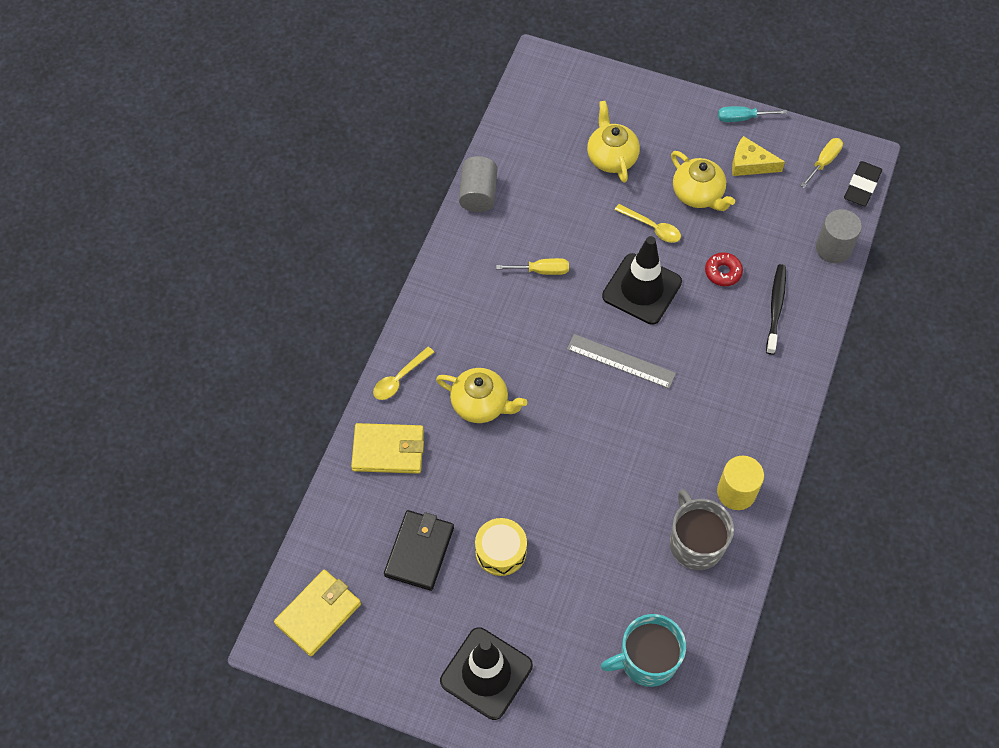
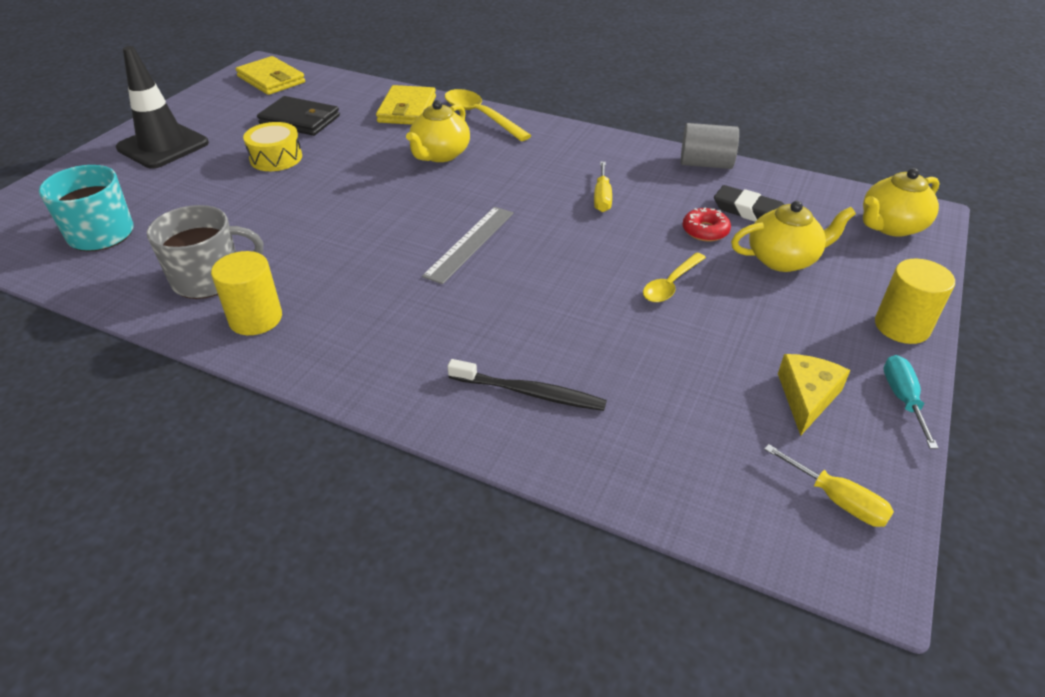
camera: 95 degrees right, 20 degrees down
(399, 379) = (480, 116): yellow spoon -> yellow spoon, size x1.56
(641, 289) = (572, 267): black traffic cone -> none
(675, 104) = (902, 326): none -> yellow cylinder
(698, 194) = (734, 333): yellow teapot -> yellow teapot (890, 226)
(723, 272) = (596, 343): red donut -> red donut (705, 231)
(833, 248) = (643, 484): grey cylinder -> none
(862, 186) = (792, 553): black eraser -> black eraser (750, 211)

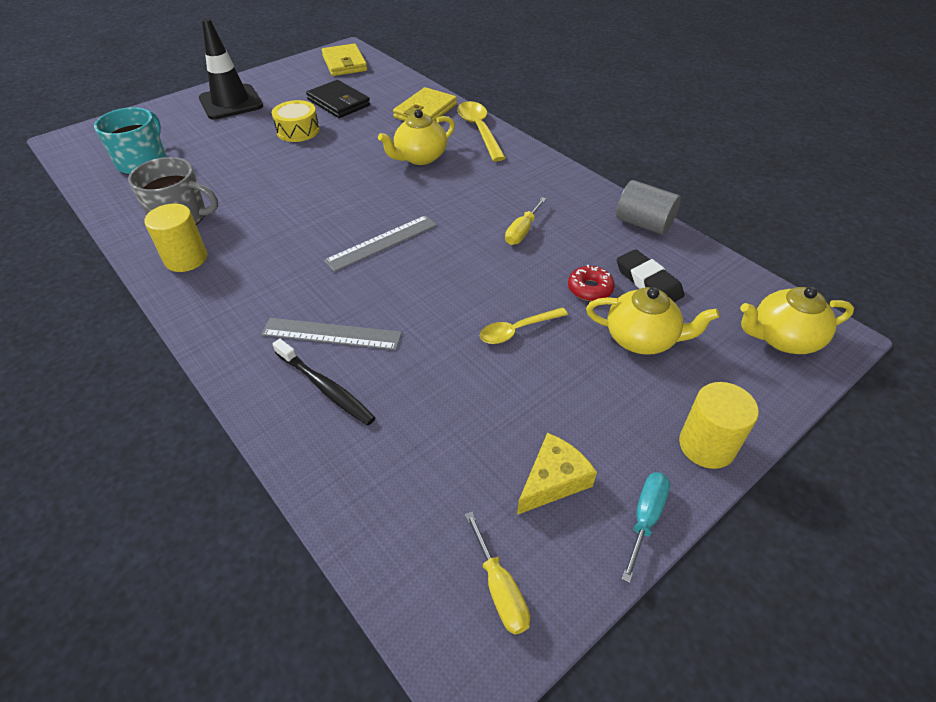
camera: 25 degrees right, 5 degrees up
(492, 342) = (331, 334): none -> grey ruler

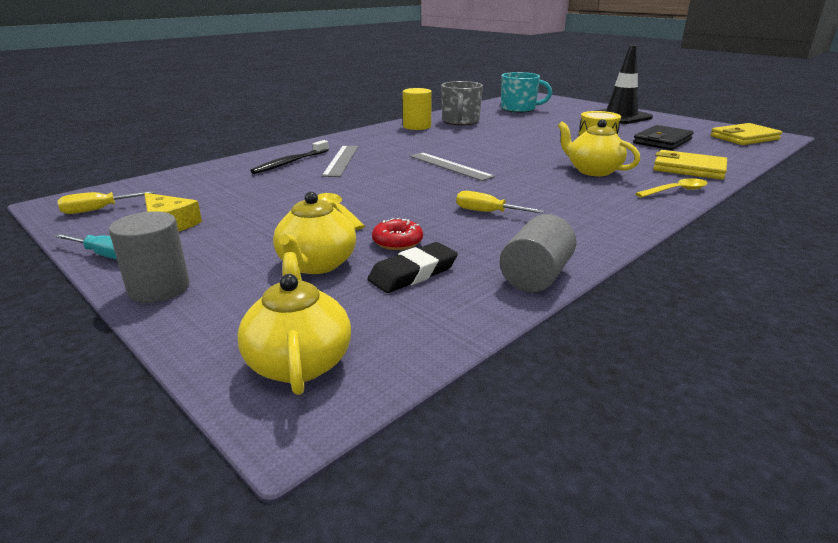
camera: 85 degrees right, 20 degrees down
(479, 130) = (676, 191): yellow spoon -> yellow spoon, size x0.64
(706, 445) = (159, 288): yellow cylinder -> grey cylinder

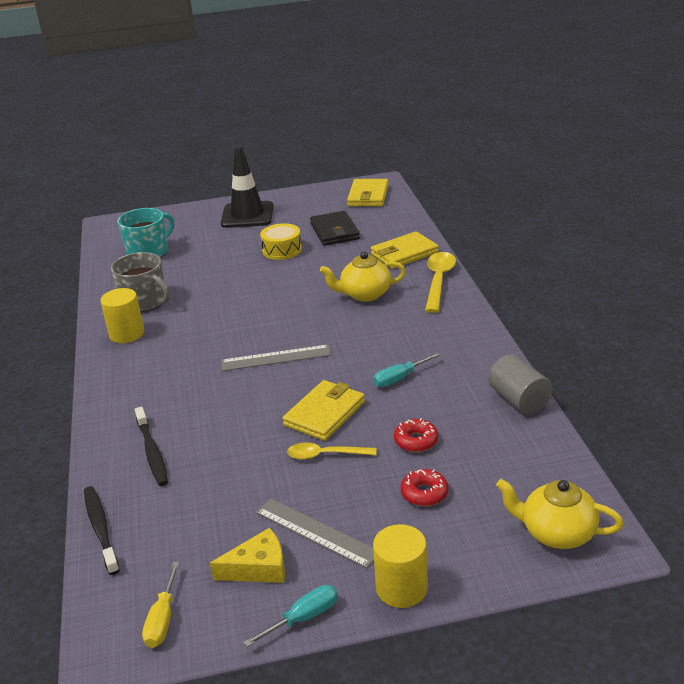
camera: 55 degrees left, 5 degrees up
(159, 288) = (401, 588): grey cylinder -> yellow cylinder
(194, 171) = (101, 529): none -> black toothbrush
(316, 265) = (424, 493): yellow teapot -> red donut
(341, 160) = (185, 416): grey ruler -> grey ruler (316, 532)
(396, 198) = (325, 414): none -> yellow wallet
(413, 273) = (474, 450): black eraser -> none
(487, 212) = (399, 378): yellow screwdriver -> turquoise screwdriver
(676, 191) = (438, 281): yellow spoon -> yellow spoon, size x1.56

